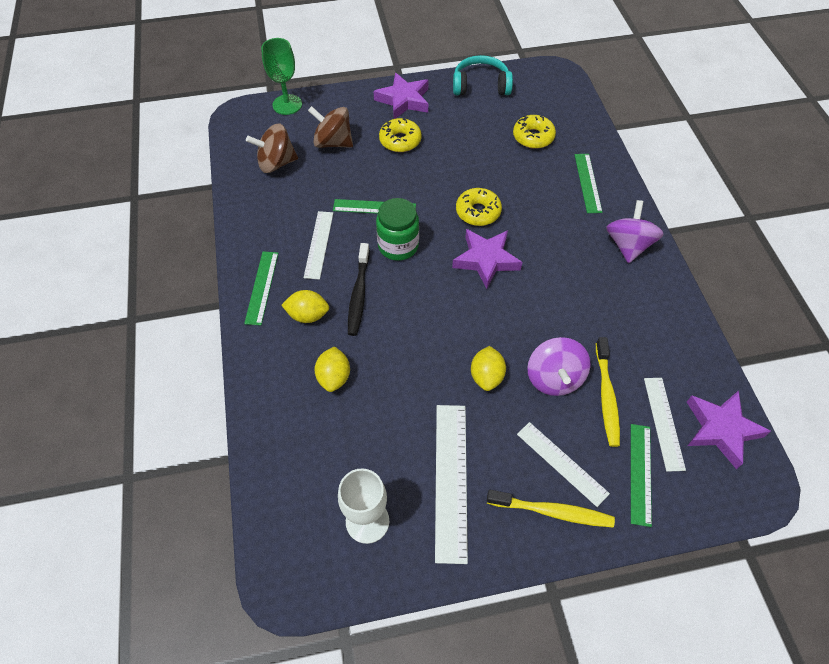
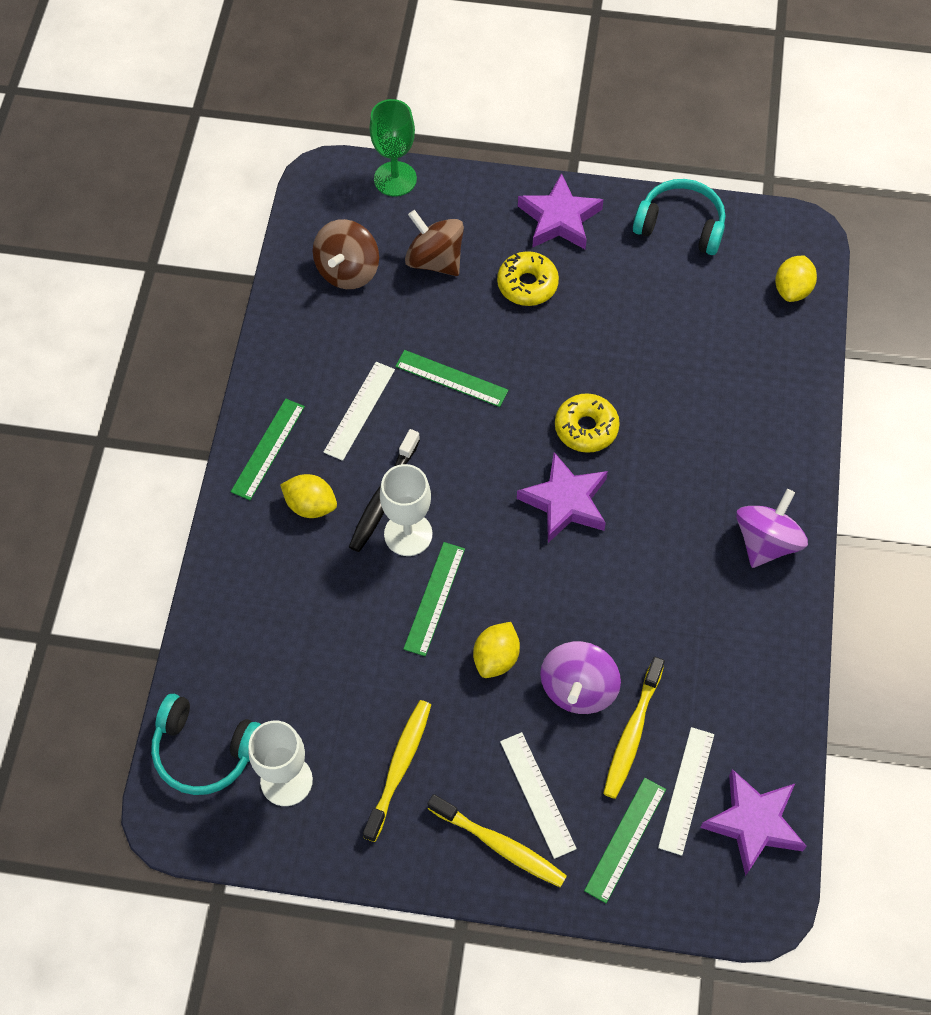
camera: 20 degrees right, 5 degrees up
(276, 163) = (348, 270): brown spinning top -> brown spinning top turned 75 degrees counterclockwise
(292, 521) = (204, 751): none -> turquoise headphones
(334, 377) = (312, 597): yellow lemon -> yellow lemon (792, 290)
(386, 313) = (408, 534): none -> white goblet
(398, 246) = (460, 445): green jar -> none
(451, 480) = (399, 767): white ruler -> yellow toothbrush
(533, 137) = (716, 334): yellow donut -> none
(587, 183) = (758, 430): green ruler -> green ruler (434, 598)

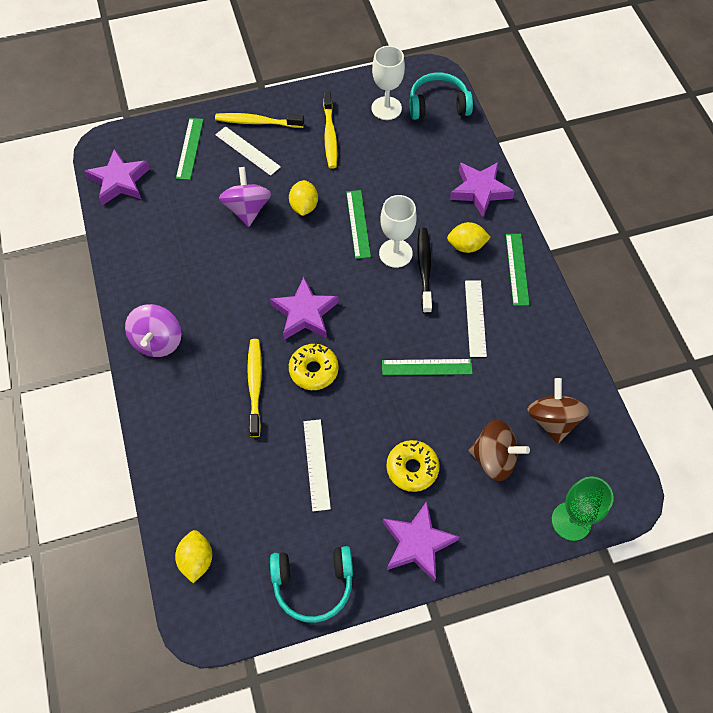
camera: 155 degrees right, 0 degrees up
(240, 577) = (480, 191): none -> purple star
(632, 733) = (206, 198): yellow toothbrush -> yellow toothbrush (255, 385)
(686, 790) = (163, 183): white ruler -> white ruler (316, 464)

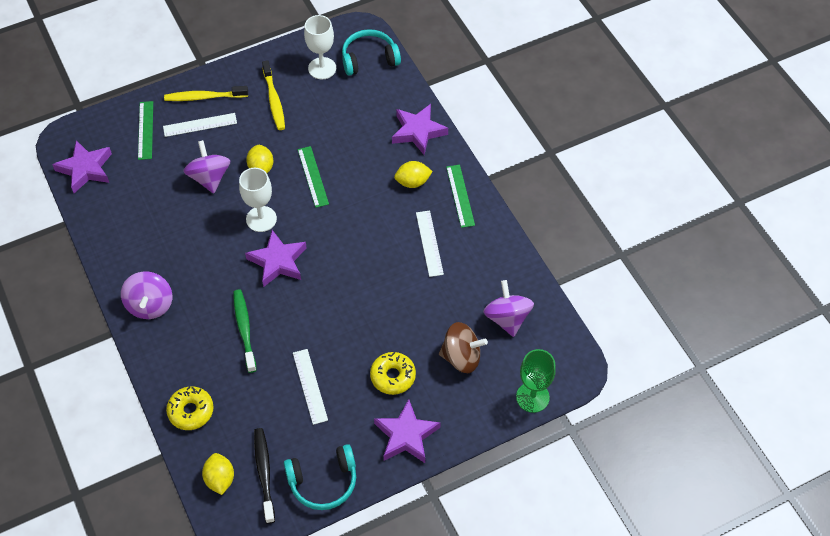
camera: 10 degrees left, 5 degrees down
(247, 151) = (200, 125): white ruler -> white ruler turned 45 degrees counterclockwise
(255, 385) = (244, 329): yellow toothbrush -> green toothbrush
(314, 370) = (294, 309): yellow donut -> yellow donut (191, 411)
(395, 253) = (350, 198): white goblet -> white goblet (261, 219)
(424, 269) = (378, 208): black toothbrush -> black toothbrush (264, 473)
(427, 367) = (393, 291): green ruler -> none
(552, 420) = (507, 318): brown spinning top -> purple spinning top

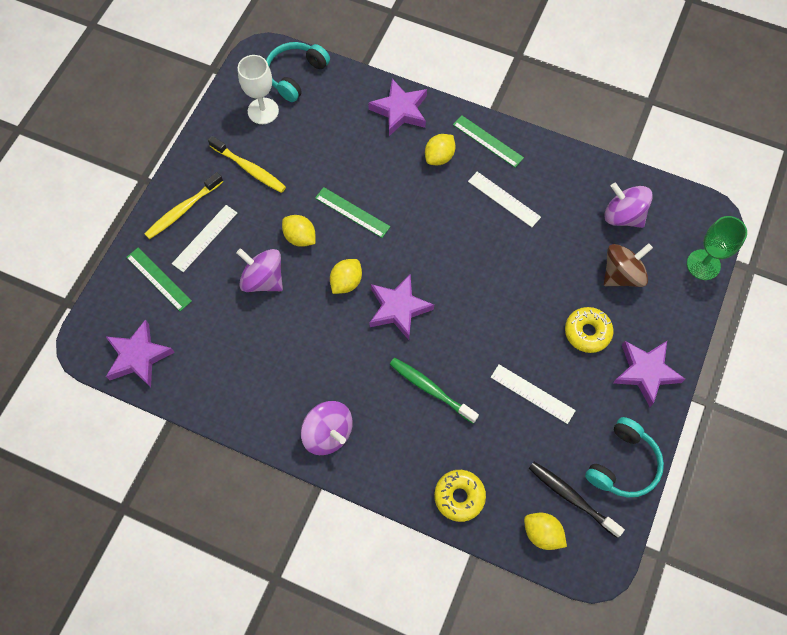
camera: 40 degrees left, 10 degrees up
(261, 219) = (346, 282): white goblet -> yellow lemon

